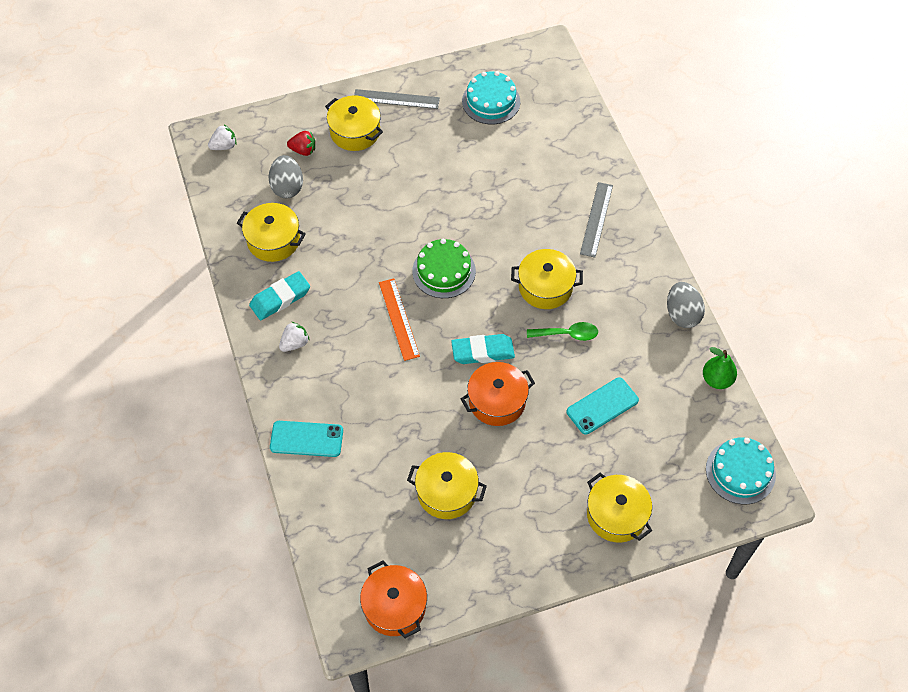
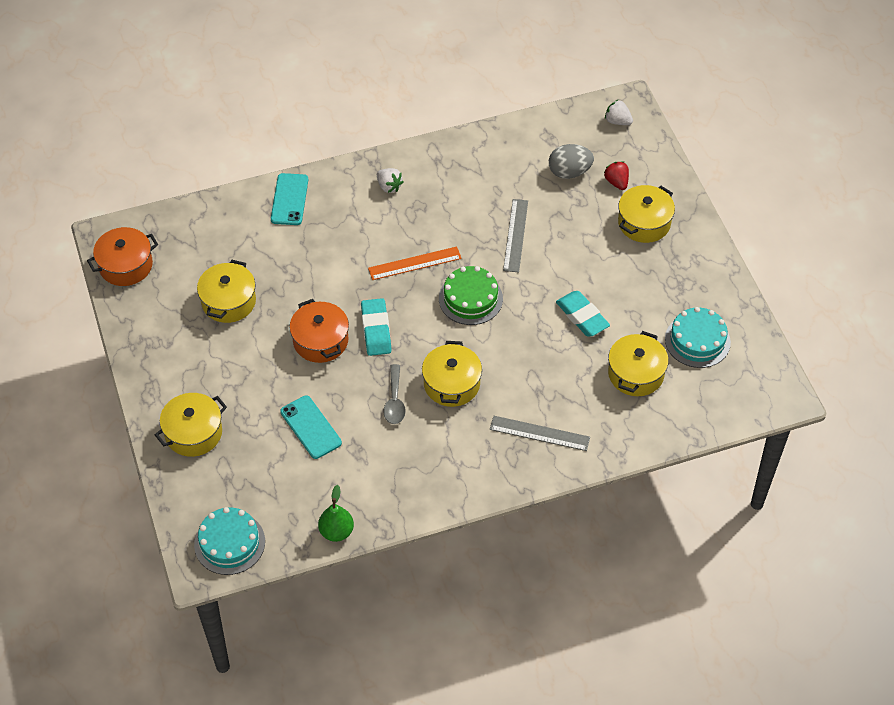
camera: 90 degrees right, 5 degrees down
(224, 146) = (617, 121): white strawberry -> white strawberry turned 150 degrees clockwise
(273, 240) = (505, 165): yellow pot -> yellow pot (636, 374)
(280, 298) = (438, 173): turquoise eraser -> turquoise eraser (582, 316)
(303, 150) = (616, 182): red strawberry -> red strawberry turned 150 degrees clockwise
(396, 99) = (692, 256): grey ruler -> grey ruler (516, 235)
(567, 334) = (394, 401): green spoon -> grey spoon
(682, 314) = (417, 506): grey egg -> none

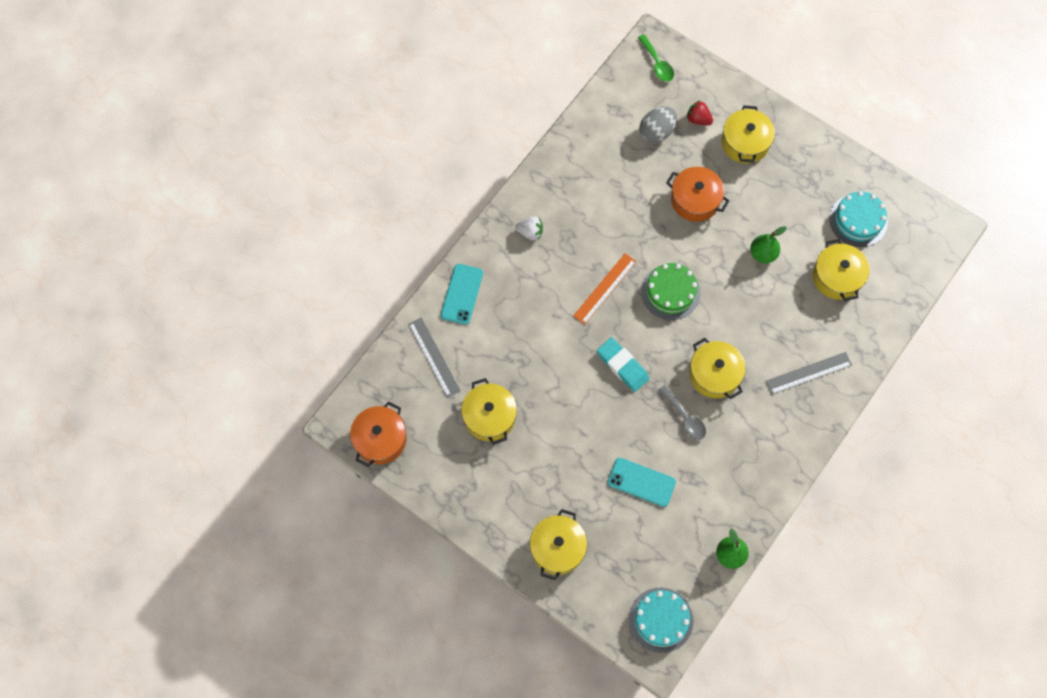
camera: 35 degrees left, 15 degrees up
(289, 199) = (462, 294): turquoise phone -> turquoise phone turned 45 degrees clockwise
(320, 341) = (588, 403): orange pot -> orange pot (695, 200)
(516, 235) = (660, 214): grey ruler -> grey ruler (434, 357)
(582, 316) = (763, 254): turquoise eraser -> green pear
(617, 121) = (657, 63): white strawberry -> green spoon

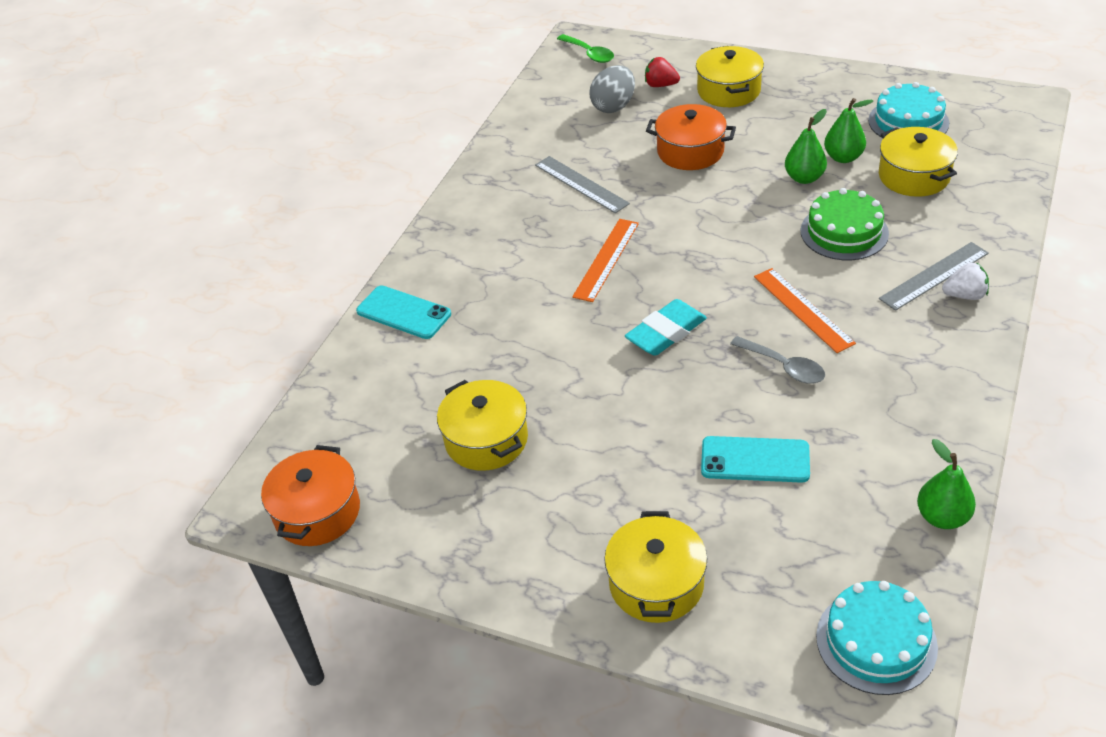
camera: 10 degrees left, 25 degrees down
(434, 357) = (380, 391): grey ruler -> grey ruler (581, 184)
(462, 294) = (404, 312): turquoise phone -> turquoise phone turned 60 degrees counterclockwise
(530, 232) = (482, 229): white strawberry -> white strawberry (965, 295)
(622, 366) = (666, 332): turquoise eraser -> turquoise eraser turned 75 degrees counterclockwise
(670, 292) = (699, 241): green cake -> green cake (844, 232)
(714, 374) = (803, 309): yellow pot -> orange ruler
(797, 242) = (843, 157): none -> green pear

